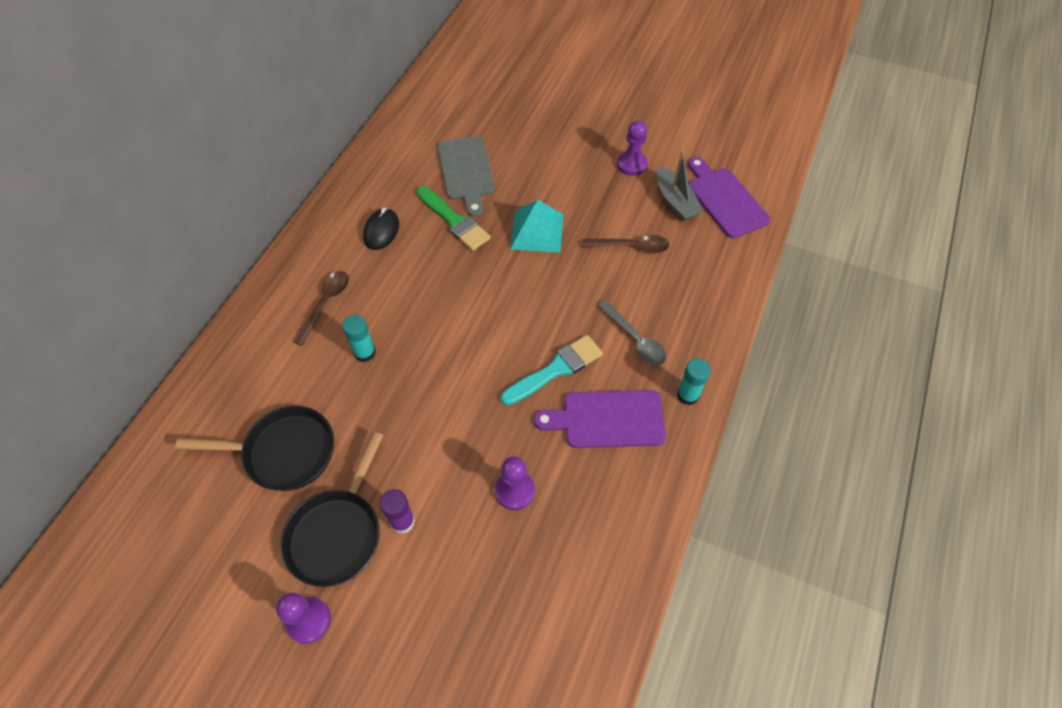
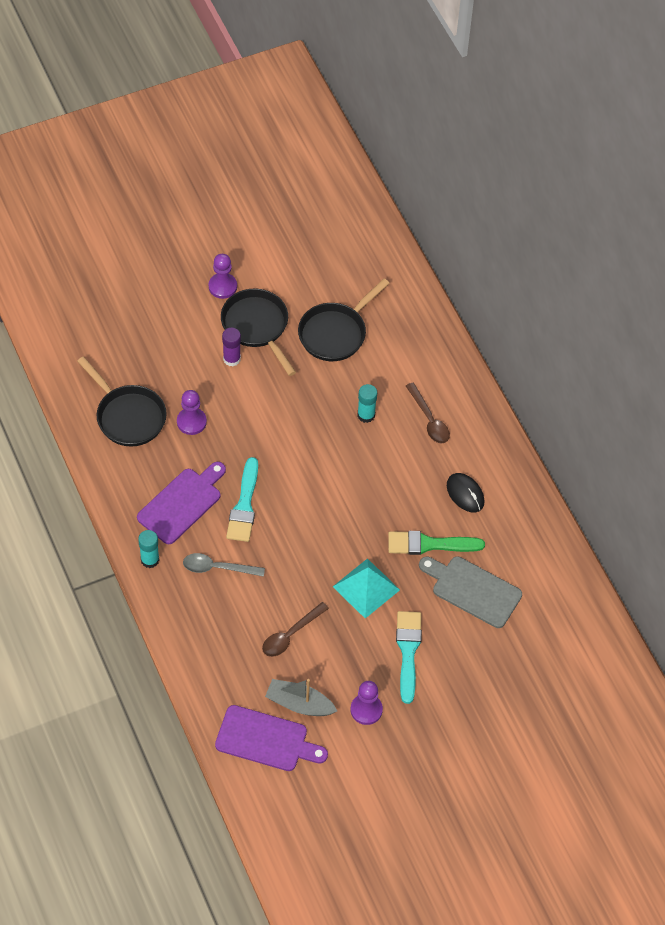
camera: 130 degrees right, 0 degrees up
(559, 173) = (408, 651): none -> turquoise brush
(568, 558) = (128, 416): none -> black pan

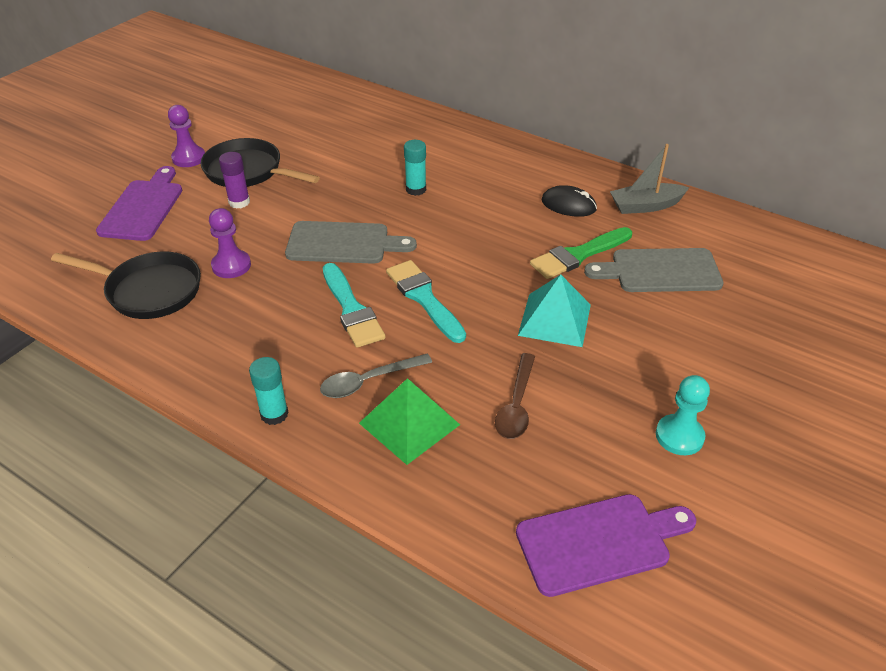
camera: 30 degrees left, 15 degrees down
(182, 503) = (274, 340): purple cutting board -> purple cutting board (143, 207)
(220, 611) = (409, 424): none -> green pyramid
(277, 442) = (343, 243): none -> grey cutting board
(299, 704) = (598, 474): grey boat -> grey boat (645, 206)
(335, 333) = (332, 148): black pan -> none
(366, 710) = (679, 436): purple pawn -> turquoise pawn
(408, 651) = (659, 354): turquoise brush -> turquoise brush (424, 298)
(429, 419) = (479, 170): brown spoon -> none

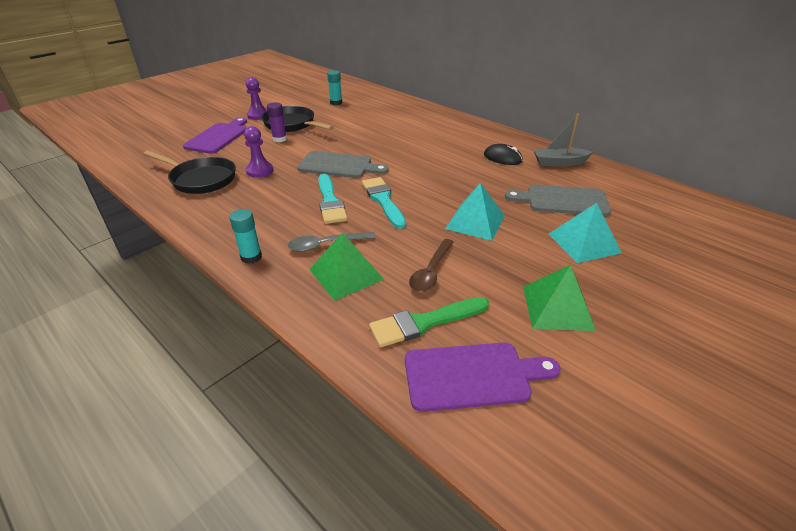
camera: 10 degrees right, 5 degrees down
(416, 189) = (398, 141): turquoise glue stick -> turquoise glue stick (336, 103)
(578, 255) = (502, 186): green brush -> green brush (424, 322)
(679, 436) = (557, 307): turquoise pawn -> green pyramid
(696, 336) = (584, 243): none -> turquoise pyramid

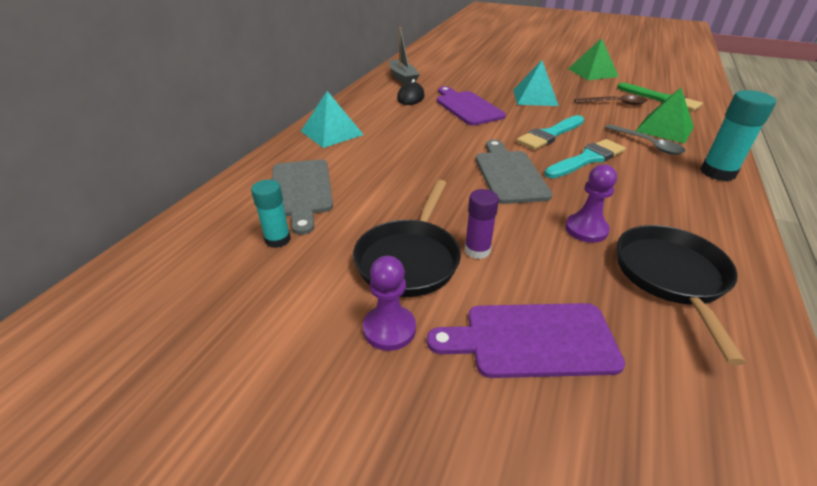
camera: 110 degrees left, 0 degrees up
(251, 257) = (717, 173): turquoise glue stick -> turquoise glue stick, size x1.53
(472, 375) = (674, 85): purple cutting board -> purple cutting board (467, 107)
(562, 201) = (469, 75): grey cutting board -> grey cutting board (301, 191)
(584, 243) = (518, 69): turquoise pyramid -> turquoise pyramid (331, 133)

